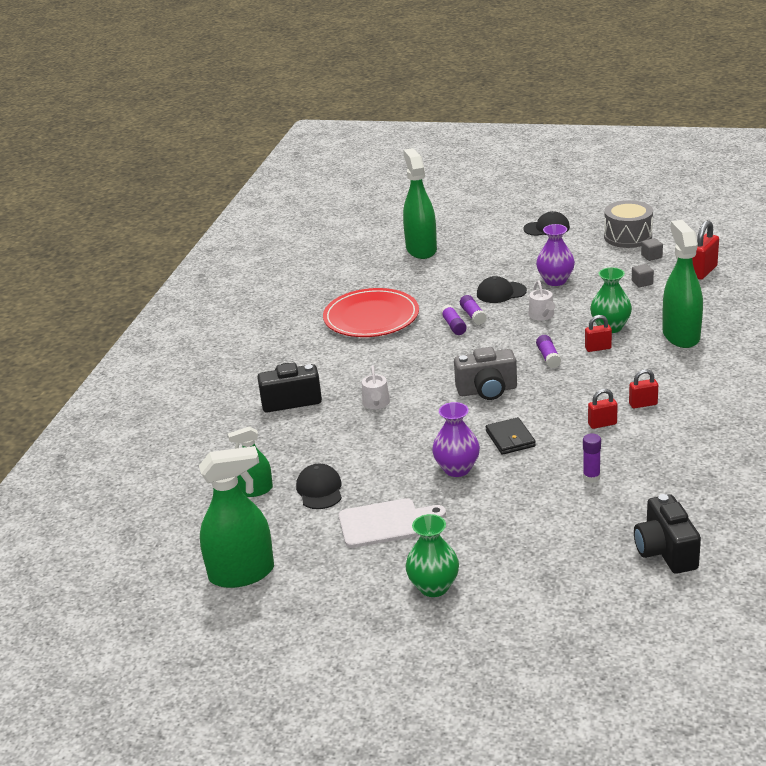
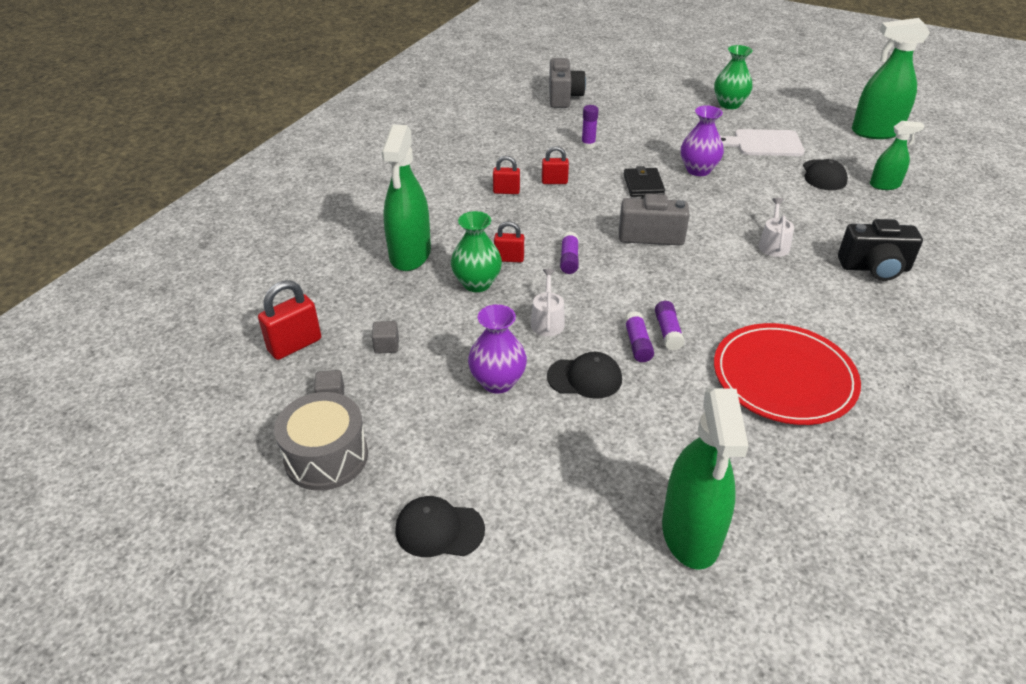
camera: 170 degrees left, 10 degrees up
(665, 551) = (564, 97): black camera -> grey camera

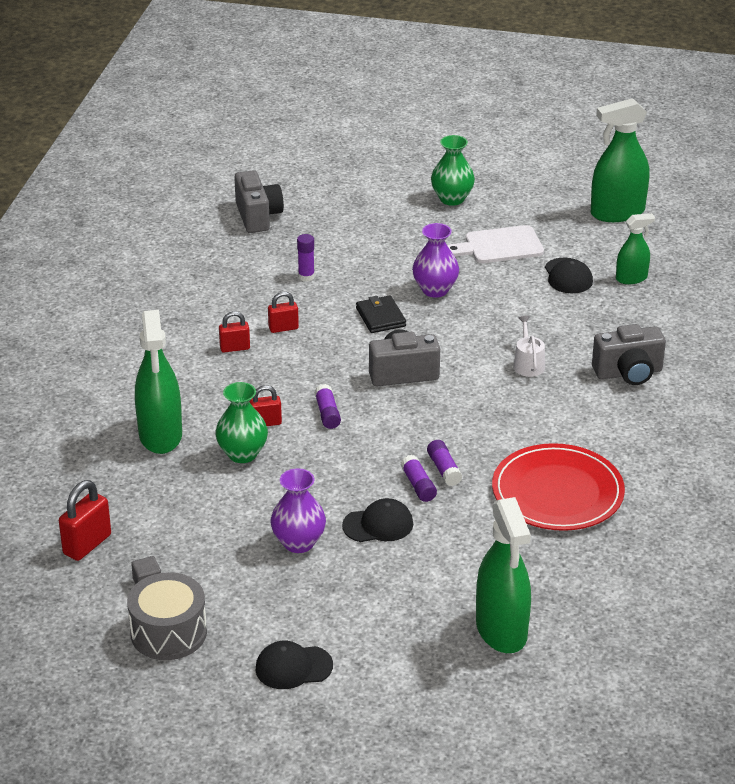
camera: 15 degrees left, 5 degrees down
(386, 346) = (178, 529): grey cube -> none
(547, 321) = (326, 479): white watering can -> none
(874, 268) = (628, 373): black camera -> grey camera

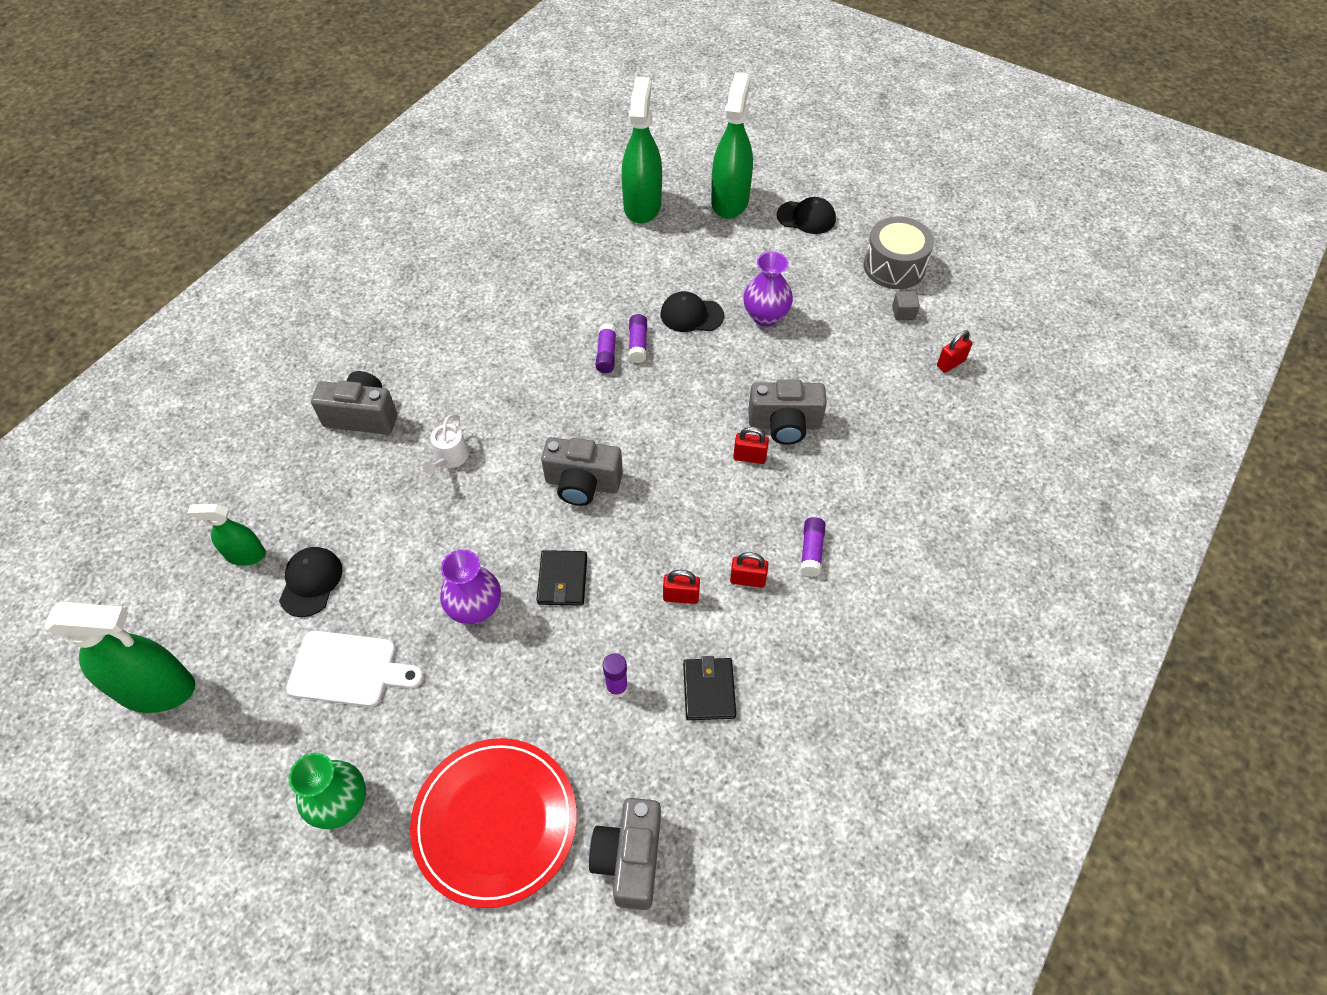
camera: 160 degrees left, 20 degrees up
(87, 544) = (950, 363): red padlock -> red padlock, size x0.63
(160, 435) = (860, 472): green spray bottle -> green spray bottle (730, 201)
(239, 289) = (709, 690): none -> black wallet
(242, 454) = (784, 424): green vase -> grey camera
(327, 413) = (683, 451): purple glue stick -> purple glue stick (811, 551)
(557, 492) = (524, 305): red plate -> red plate (495, 822)

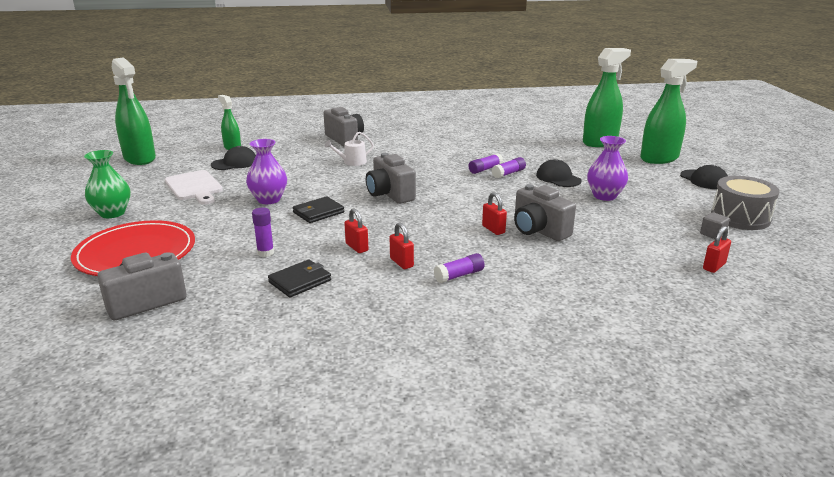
camera: 50 degrees right, 30 degrees down
(950, 363) = (714, 266): red padlock -> red padlock turned 60 degrees counterclockwise

